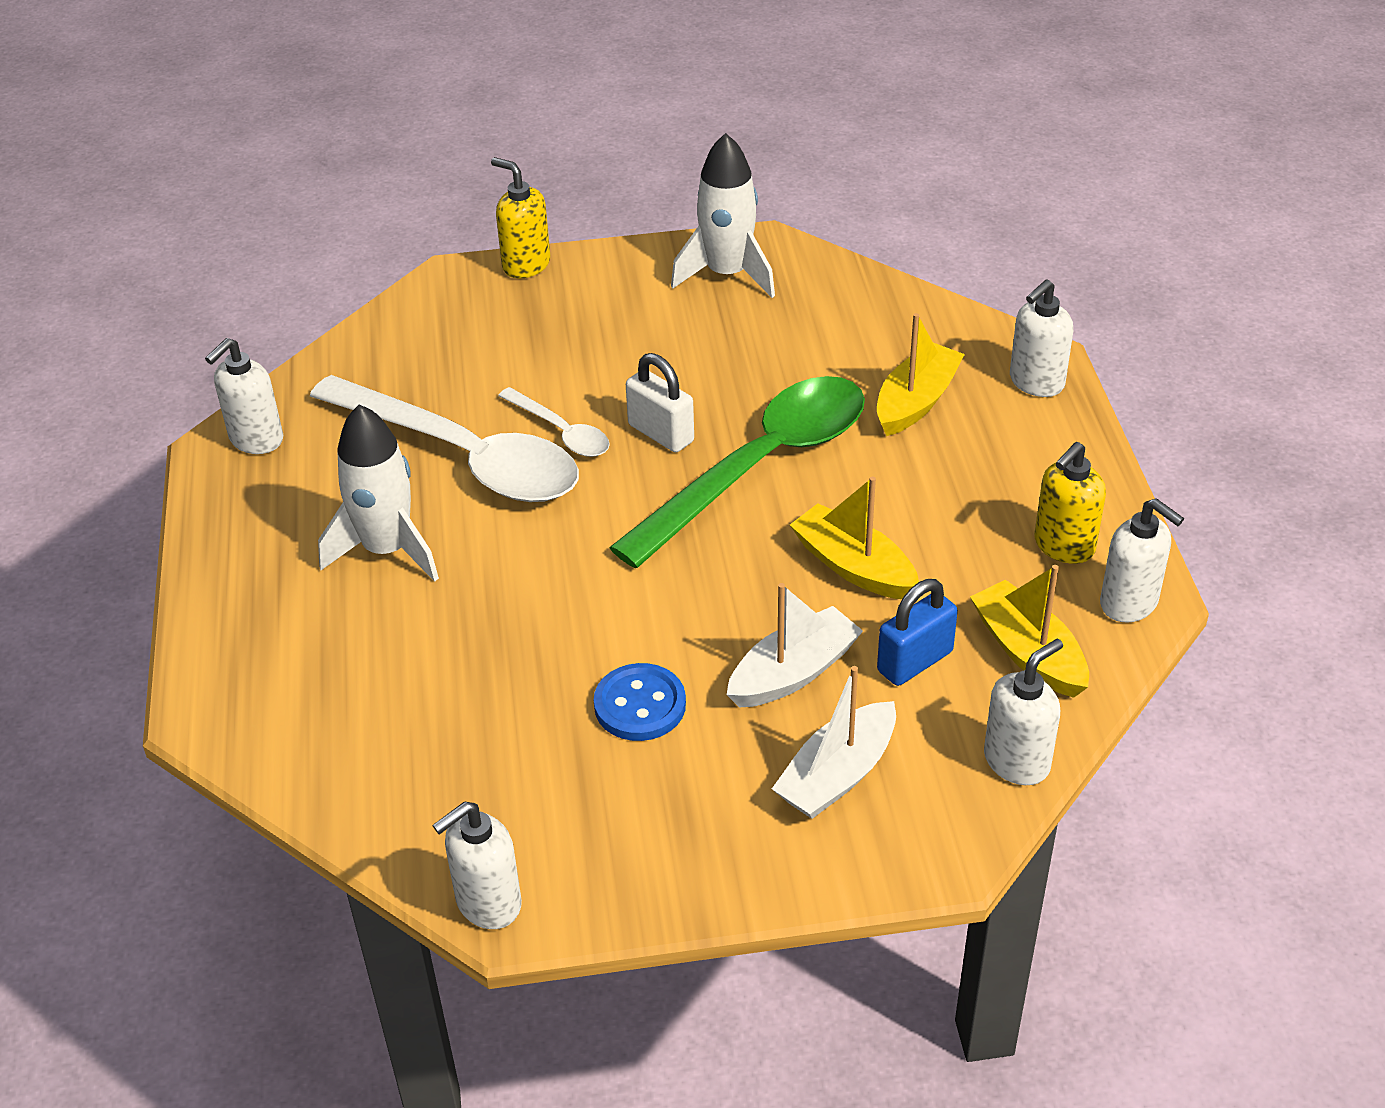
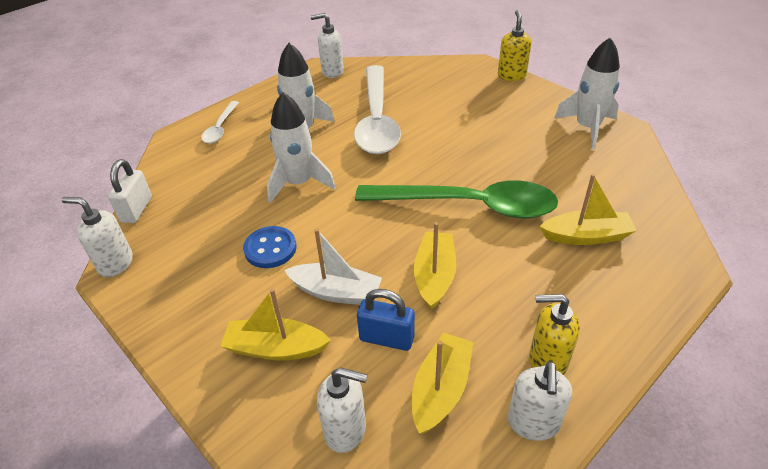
camera: 55 degrees right, 0 degrees up
(522, 612) = (299, 183): none -> white rocket
(561, 432) = (421, 136): white spoon -> white spoon (220, 128)
(661, 433) = (454, 164): white padlock -> white padlock (136, 209)
(837, 775) = (276, 348): white boat -> yellow boat
(1036, 382) = (668, 277): white soap dispenser -> none

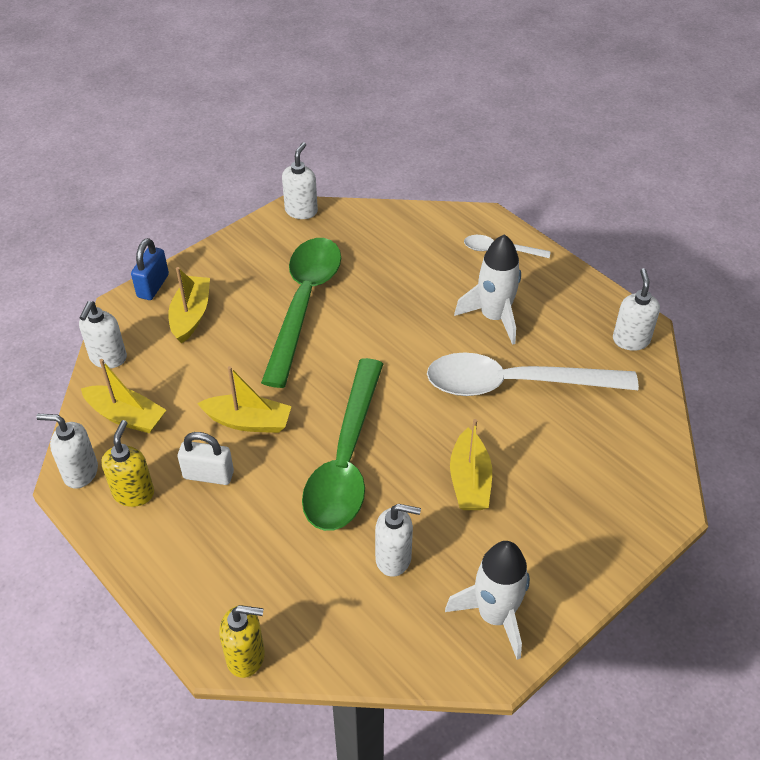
camera: 90 degrees right, 5 degrees up
(136, 209) = (369, 211): white padlock -> white padlock (208, 475)
(270, 249) = (304, 304): blue button -> green spoon
(299, 183) = (397, 319): white rocket -> none
(336, 292) = (242, 351): white boat -> none
(386, 338) = (184, 384): blue padlock -> blue padlock (153, 286)
(511, 75) = (636, 546): yellow soap dispenser -> yellow soap dispenser (246, 657)
(559, 174) = (394, 558): none -> white soap dispenser
(586, 236) = (282, 561): yellow boat -> yellow boat (469, 481)

